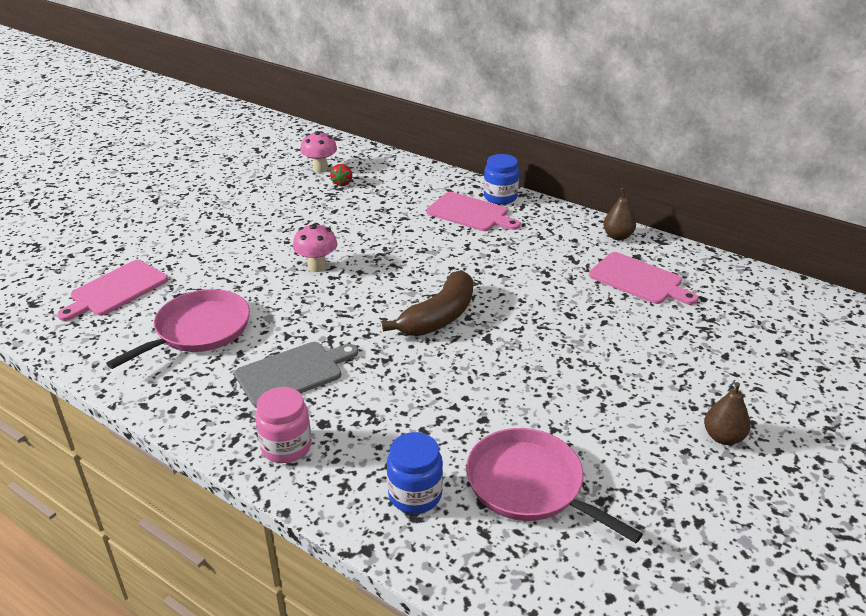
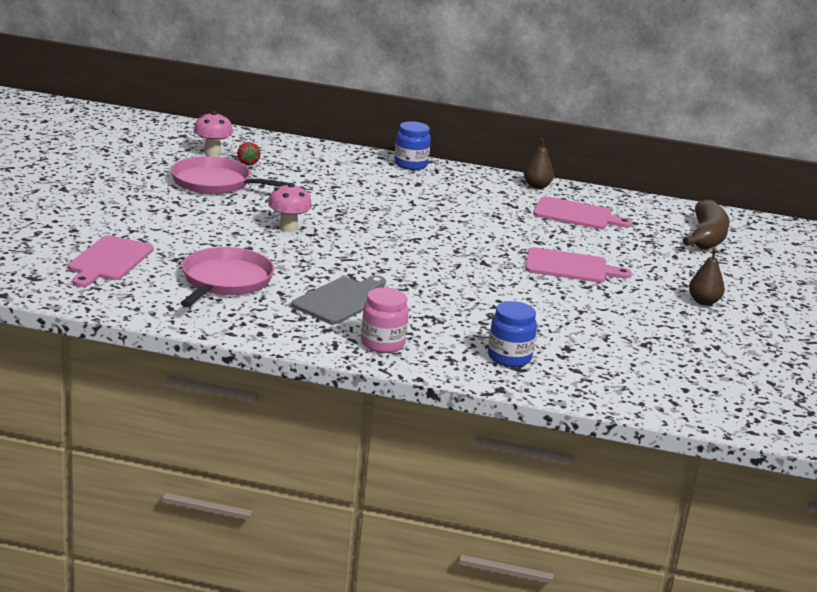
camera: 25 degrees left, 10 degrees down
(439, 317) = (432, 253): brown banana -> brown banana (706, 237)
(470, 213) = (394, 178): pink cutting board -> pink cutting board (570, 267)
(530, 485) = (588, 342): pink pan -> pink pan (215, 183)

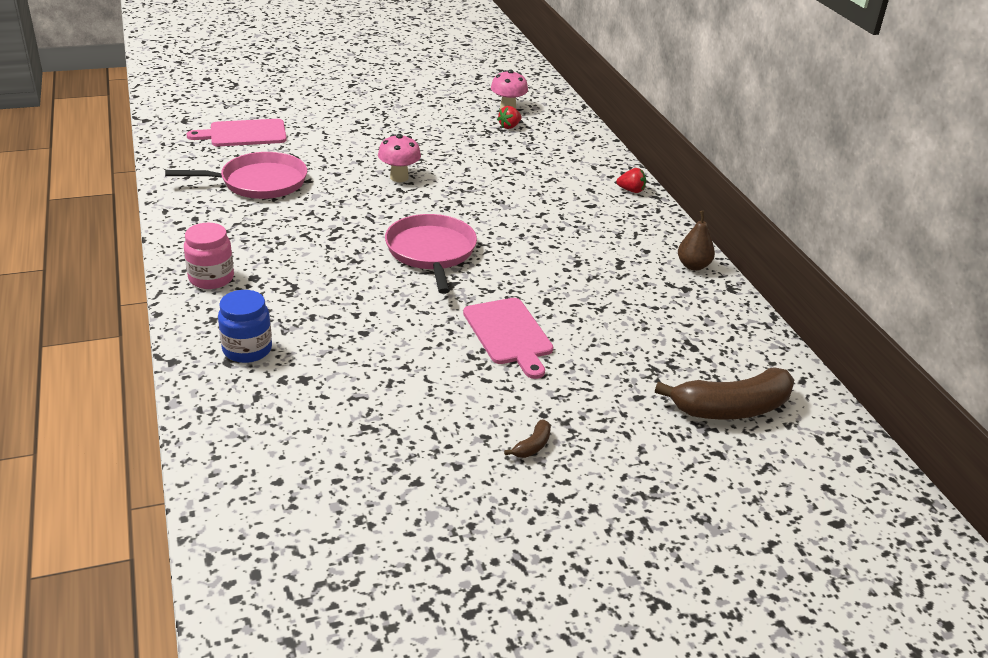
camera: 60 degrees right, 10 degrees up
(215, 183) = (446, 127): pink pan -> pink pan (431, 252)
(342, 300) = (280, 238): grey cutting board -> none
(410, 164) = (631, 190): blue jar -> red strawberry
(576, 215) = (655, 306): pink cutting board -> none
(703, 302) = (532, 446): brown pear -> brown banana

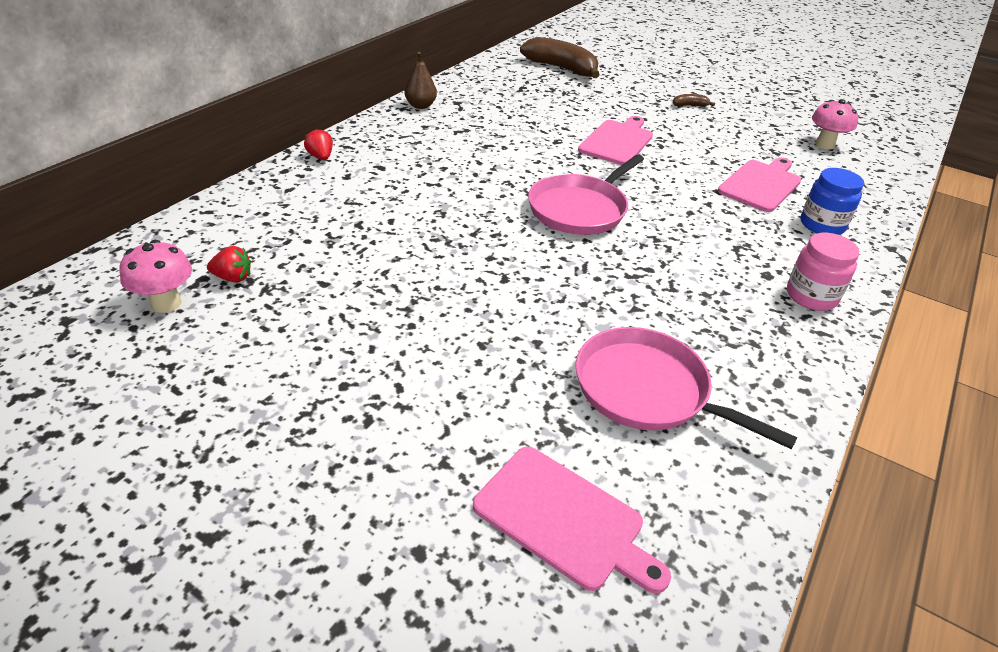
camera: 130 degrees left, 5 degrees up
(336, 365) = (761, 184): none -> pink cutting board
(399, 177) = (480, 292): pink mushroom -> pink mushroom (824, 145)

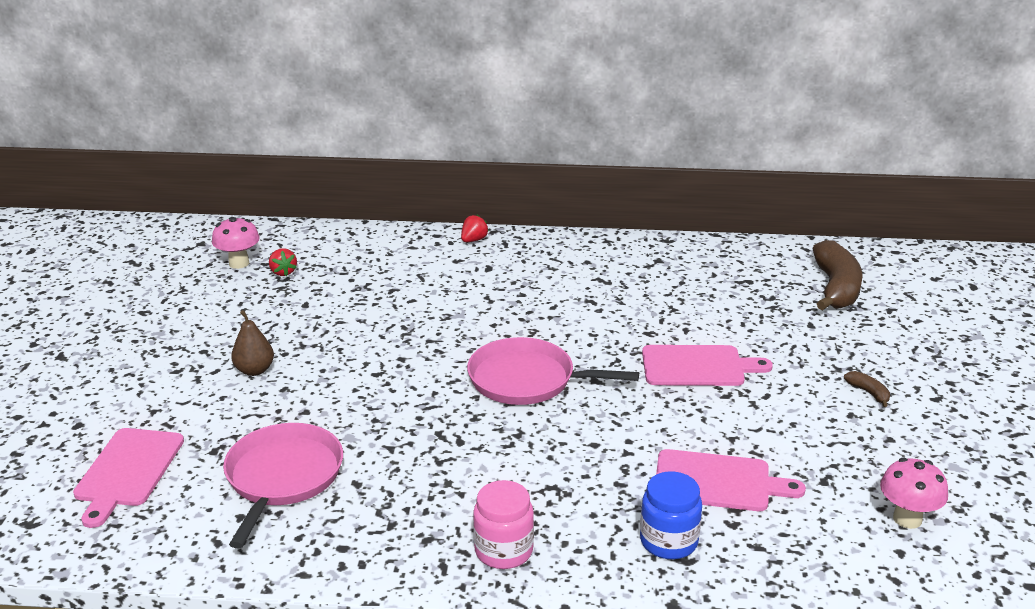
camera: 65 degrees right, 10 degrees down
(420, 106) = (624, 247): brown pear -> brown pear (254, 370)

